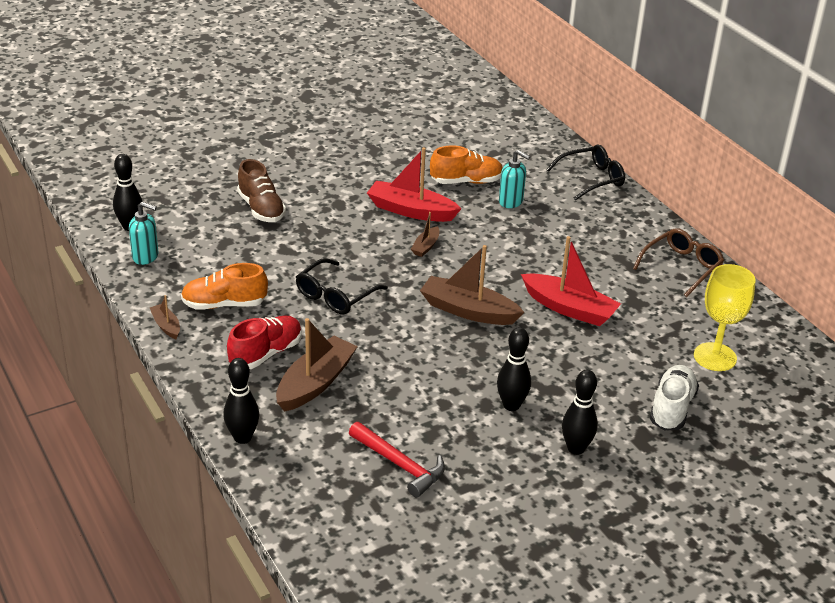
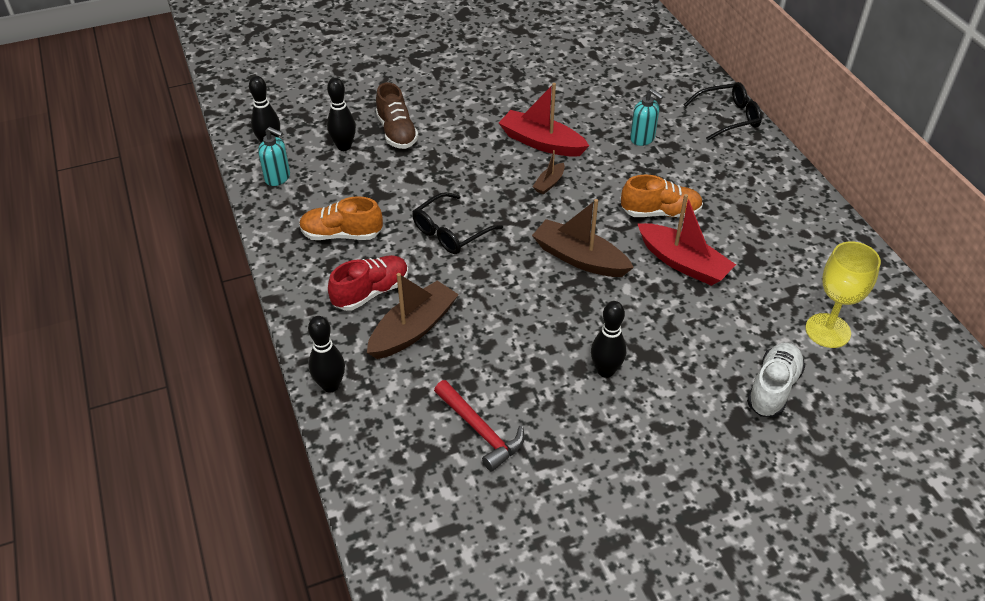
camera: 10 degrees right, 10 degrees up
(166, 326) = (282, 254): brown boat -> none
(466, 181) = (601, 113): orange shoe -> orange shoe (660, 212)
(576, 448) = (664, 427): black bowling pin -> black bowling pin (344, 146)
(682, 267) = (807, 223): brown glasses -> none

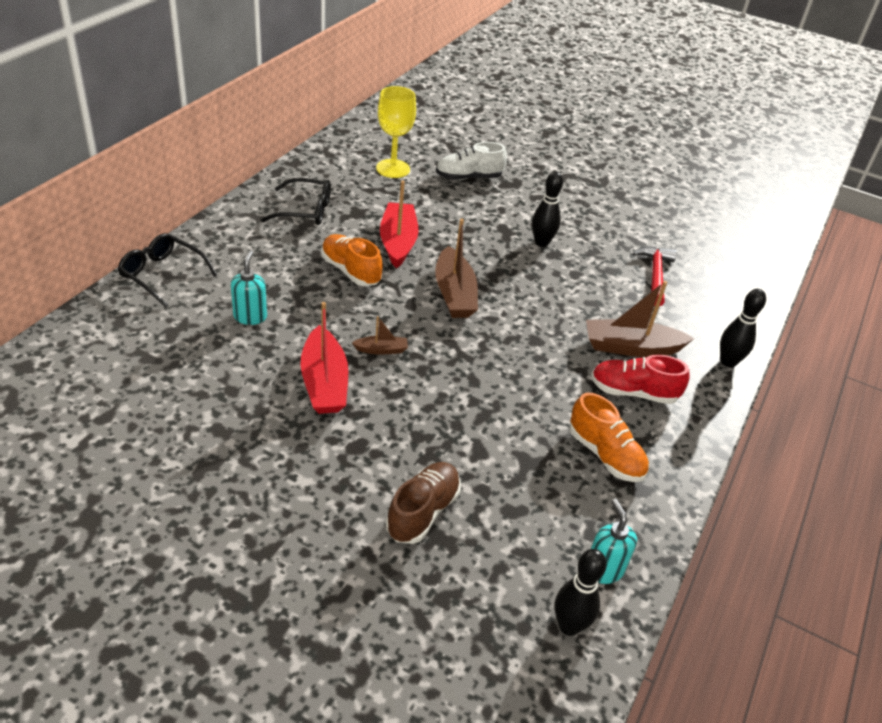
camera: 135 degrees left, 5 degrees down
(344, 146) = (495, 545): black bowling pin -> none
(450, 232) = (514, 381): black glasses -> black glasses (305, 210)

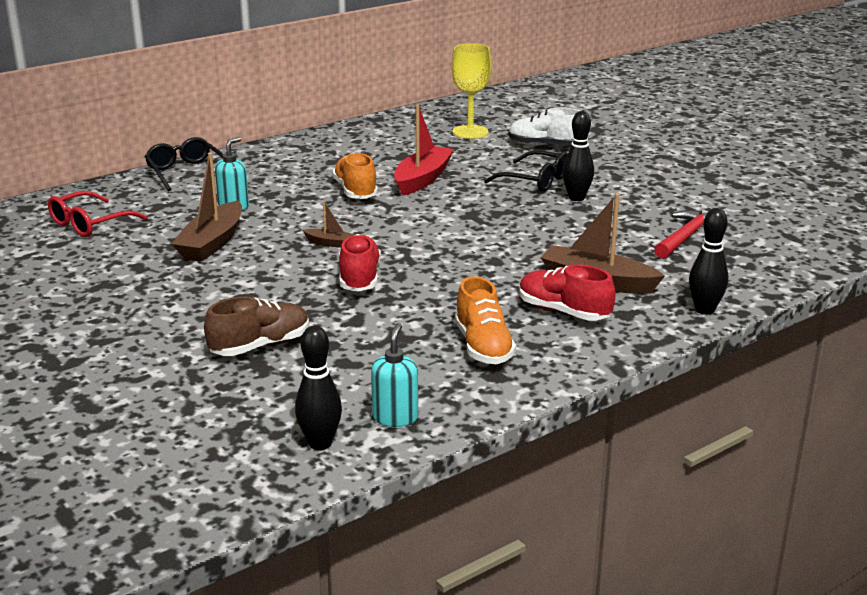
camera: 30 degrees right, 15 degrees down
(118, 377) = (90, 224): none -> red glasses
(305, 210) = (353, 149): black glasses -> black glasses (535, 181)
(324, 382) = (256, 254): red boat -> none
(441, 392) = (359, 278): none -> red shoe
(454, 294) = (443, 219): brown boat -> brown boat (212, 243)

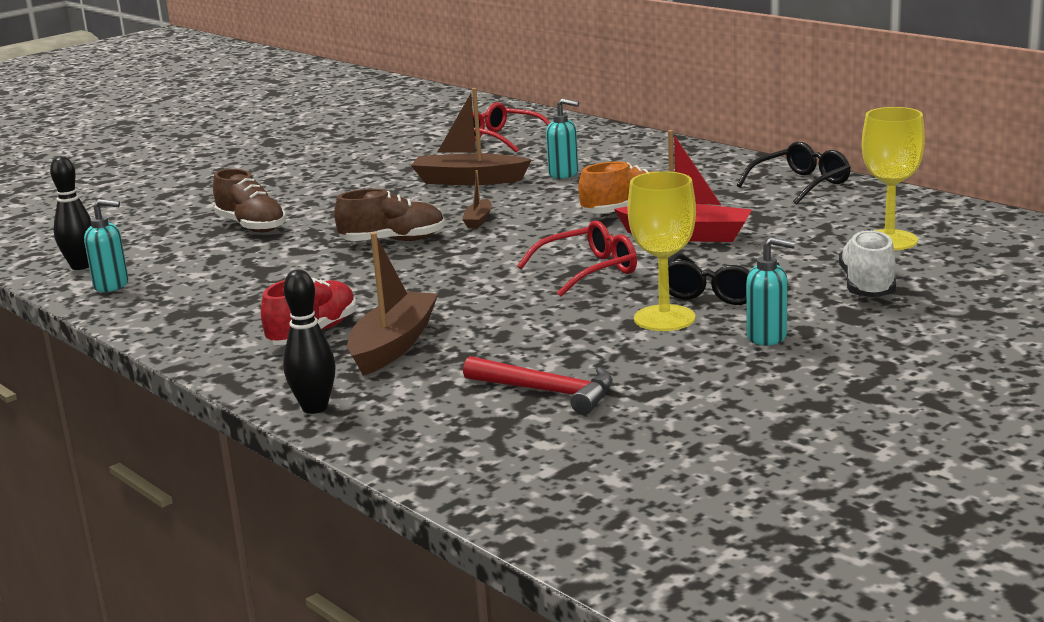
camera: 85 degrees right, 5 degrees down
(185, 172) = (649, 145): black glasses -> black glasses (801, 184)
(359, 278) = (393, 241): red shoe -> brown shoe
(476, 212) = (589, 271): none -> red glasses
(483, 347) = (236, 304): orange shoe -> none
(576, 198) = (664, 318): black bowling pin -> yellow goblet
(615, 176) = (767, 337): none -> turquoise soap dispenser

